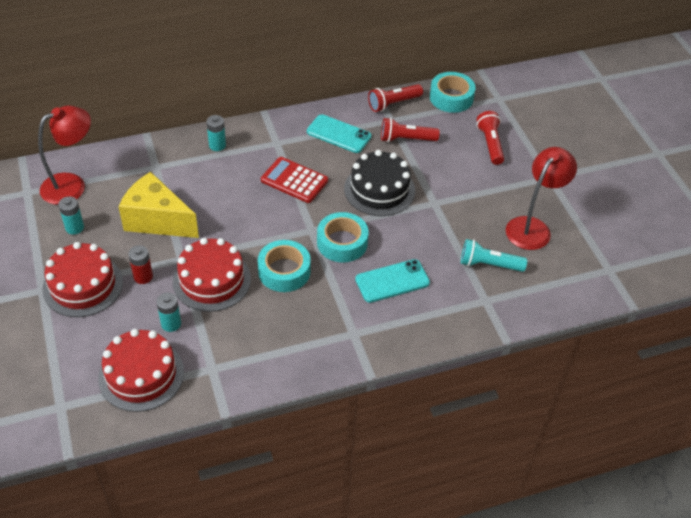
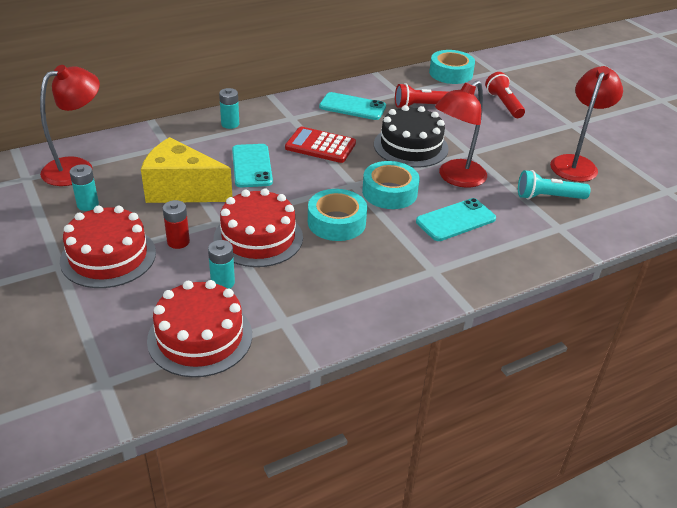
camera: 10 degrees left, 10 degrees down
(225, 198) = (251, 166): none -> turquoise phone
(393, 104) = (397, 81): red flashlight -> none
(409, 233) = (456, 178): none -> red lamp

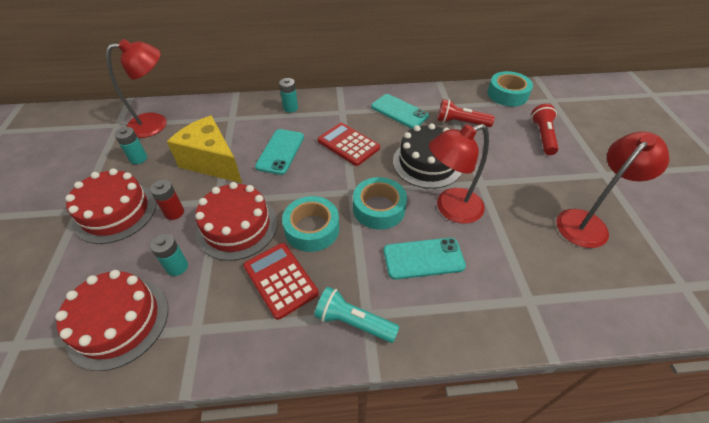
camera: 25 degrees right, 10 degrees up
(336, 267) = (280, 280): none -> red calculator
(548, 197) = (535, 257): turquoise flashlight -> turquoise flashlight (353, 322)

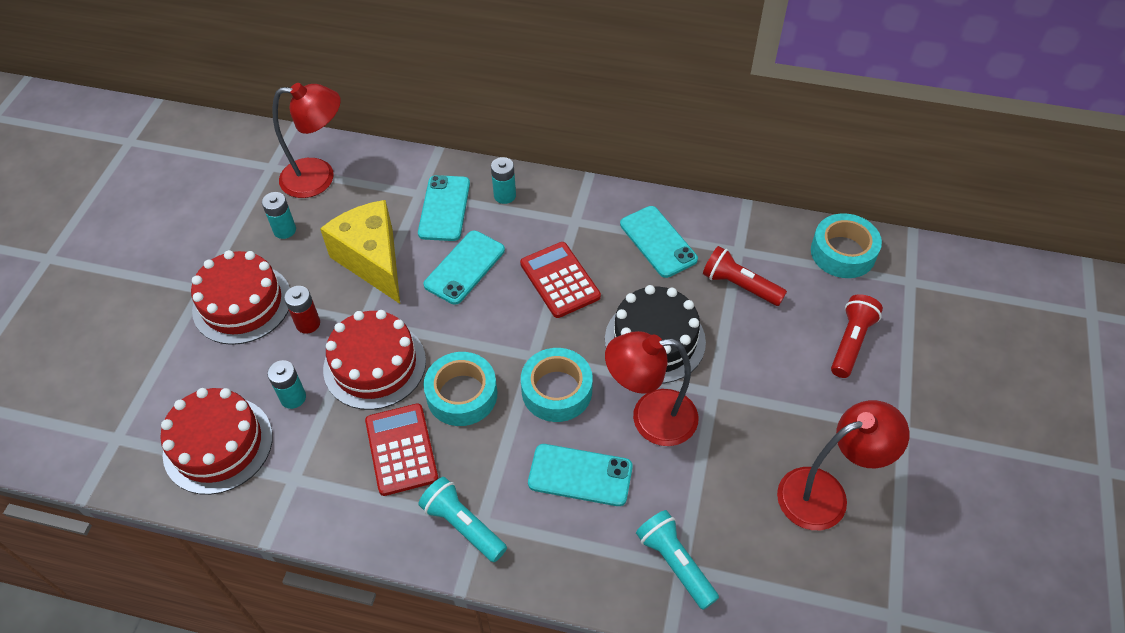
camera: 20 degrees right, 5 degrees up
(252, 122) = (444, 208): none -> turquoise phone
(523, 298) = (675, 563): none -> turquoise flashlight

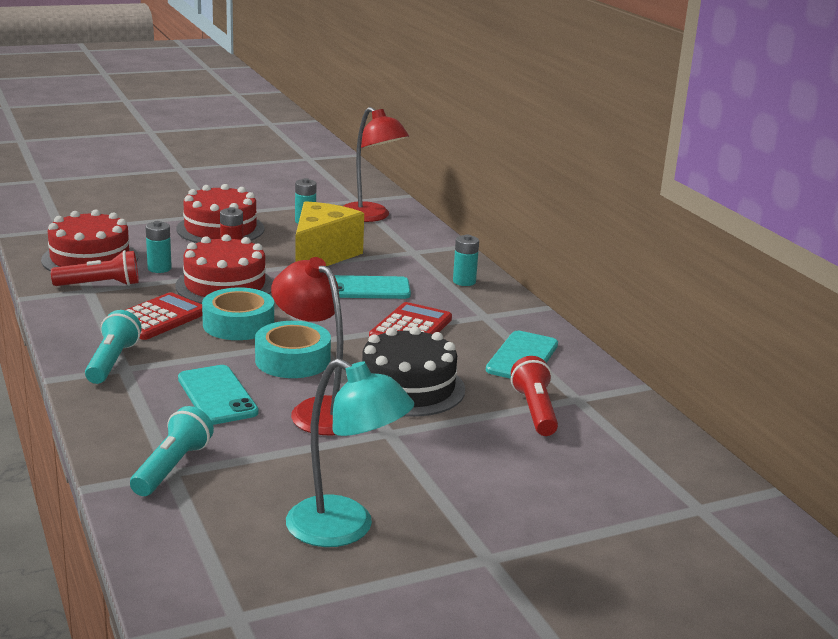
camera: 50 degrees right, 30 degrees down
(444, 208) = (413, 264): turquoise phone -> none
(825, 493) = (345, 529): red lamp -> turquoise lamp
(843, 252) = (669, 455): turquoise tape -> none
(850, 342) = (558, 492): red flashlight -> red flashlight (100, 285)

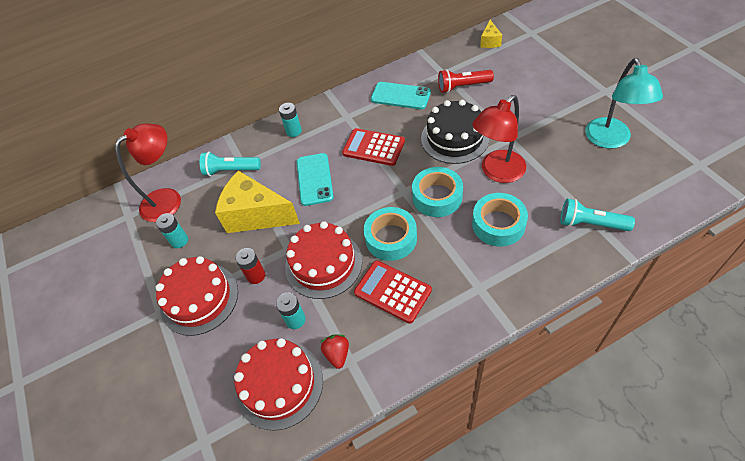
camera: 85 degrees left, 30 degrees up
(100, 285) = (337, 354): red flashlight -> red strawberry
(112, 362) = (472, 298): turquoise flashlight -> turquoise flashlight (231, 170)
(217, 395) = (498, 224): turquoise phone -> turquoise tape
(345, 529) = (610, 140): turquoise lamp -> turquoise lamp turned 150 degrees clockwise
(670, 456) = (490, 41): none -> yellow cheese

